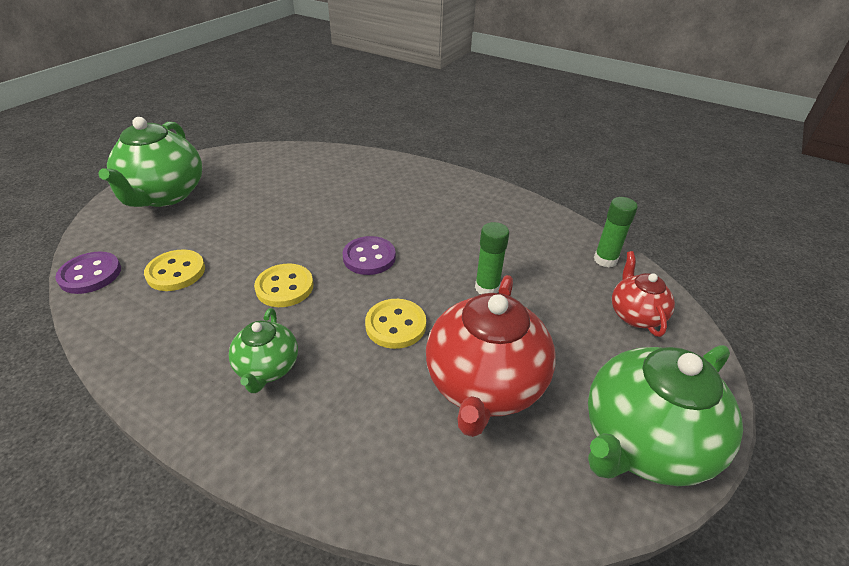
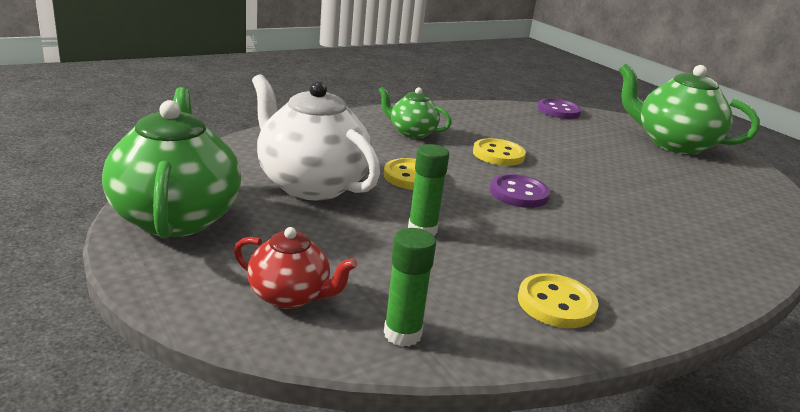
camera: 115 degrees right, 15 degrees down
(176, 272) = (545, 130): yellow button -> yellow button (556, 304)
(484, 385) = (311, 185): red teapot -> white teapot

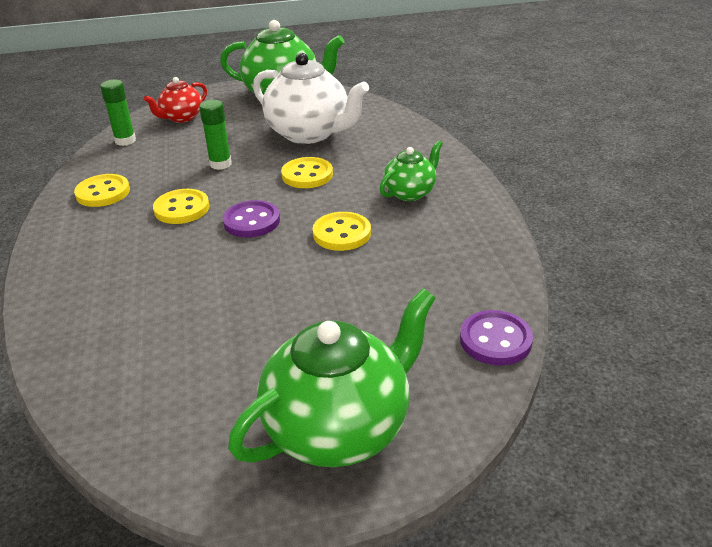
camera: 115 degrees right, 10 degrees up
(311, 185) = (309, 133): white teapot -> white teapot turned 60 degrees clockwise
(534, 235) = (182, 209): none -> yellow button

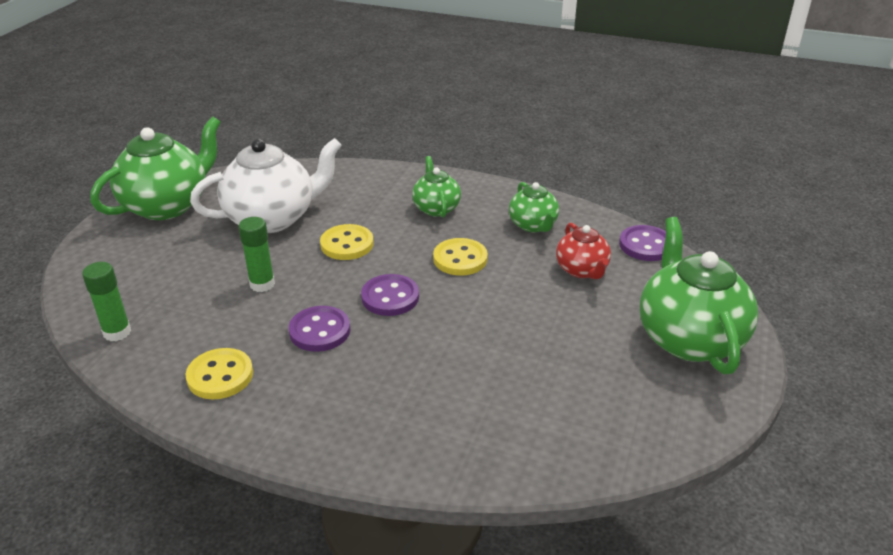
camera: 60 degrees left, 0 degrees up
(181, 117) = (120, 280): red teapot -> red teapot (582, 270)
(182, 209) = (320, 331): yellow button -> purple button
(445, 253) = (533, 225): none -> green teapot

